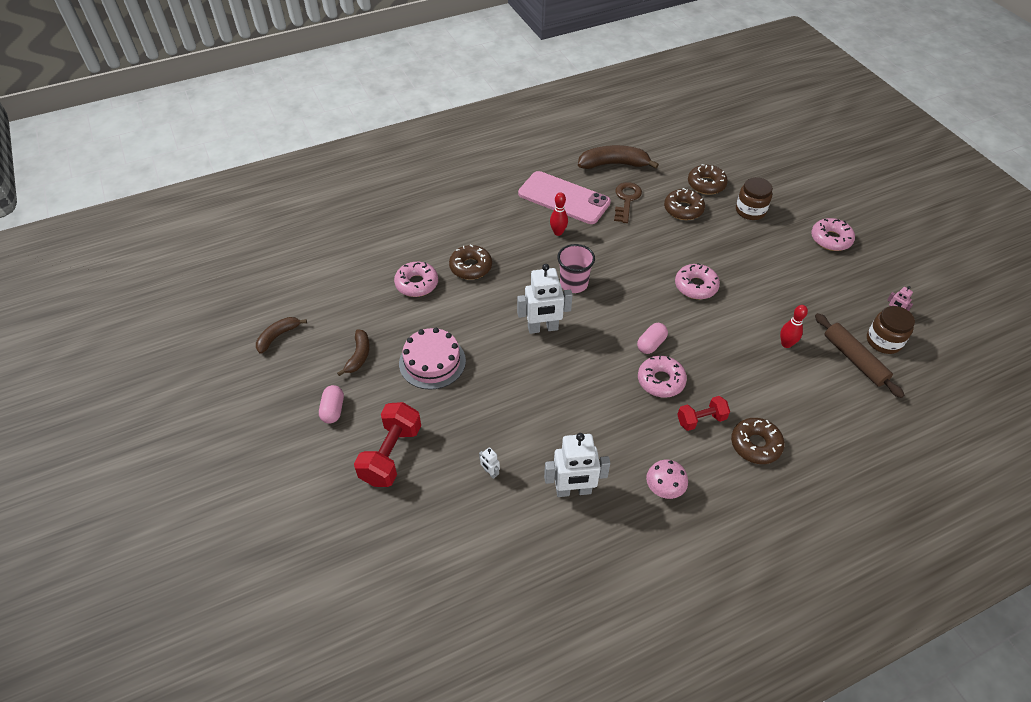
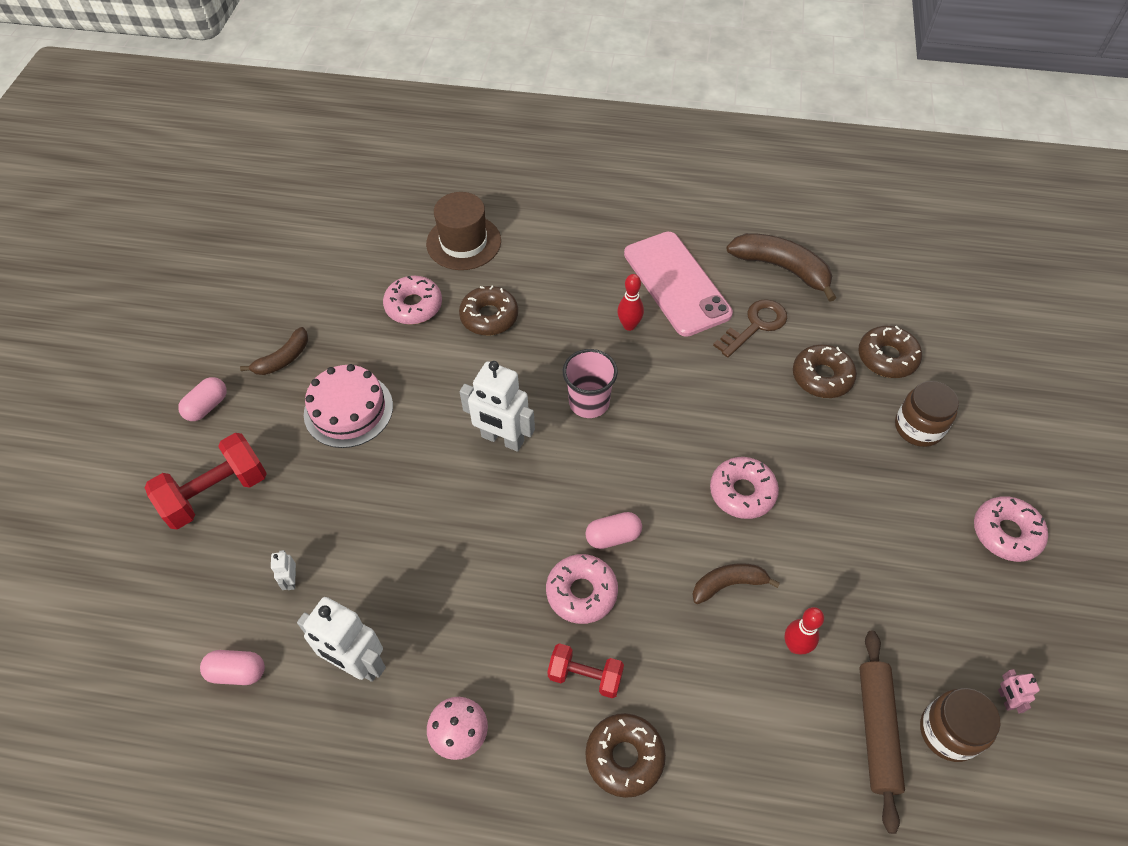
camera: 35 degrees right, 5 degrees up
(278, 336) = (228, 292): brown banana -> brown banana (728, 584)
(414, 233) = (463, 242): none -> brown hat
(506, 540) = (237, 672): none -> pink capsule

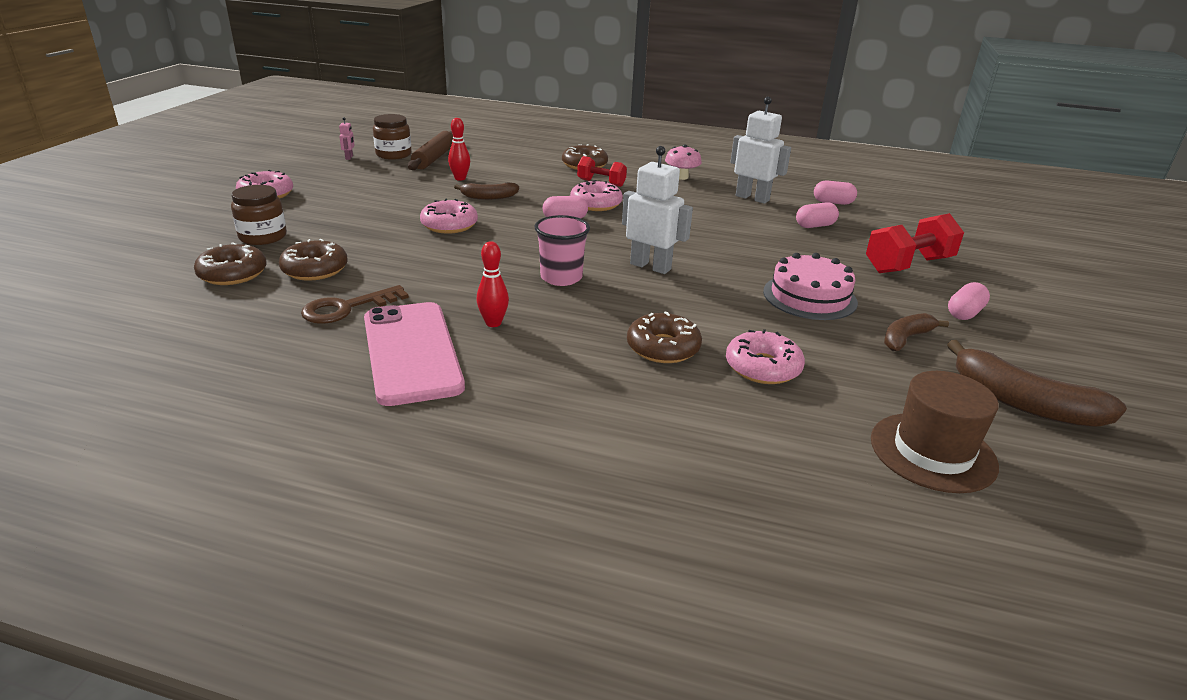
camera: 175 degrees left, 25 degrees down
(291, 580) = (815, 226): white robot -> pink capsule
(463, 242) = (703, 431): brown hat -> brown hat (932, 452)
(782, 268) = (260, 352): brown banana -> brown banana (1023, 403)

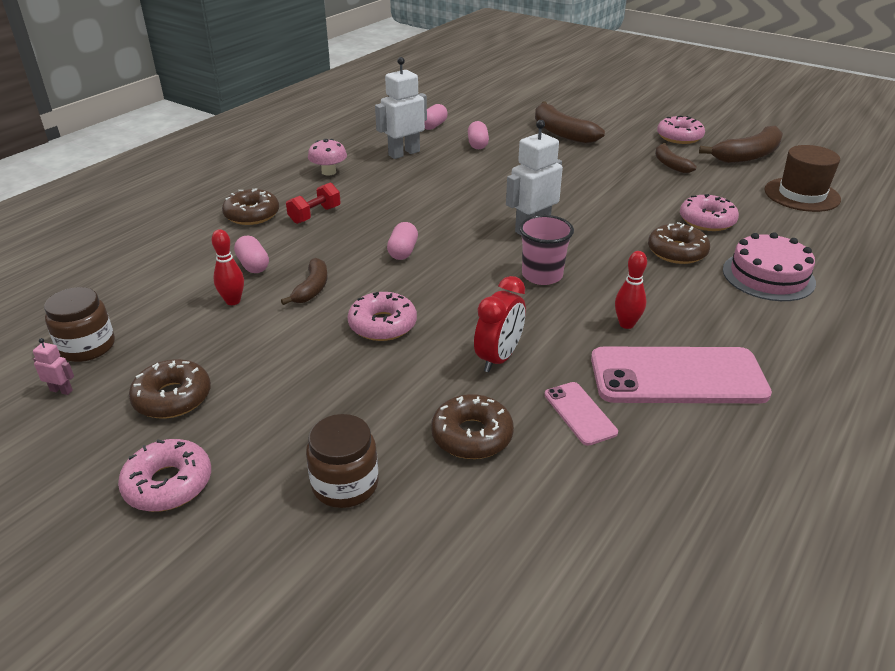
camera: 70 degrees left, 5 degrees up
(233, 274) = (461, 511): brown donut -> brown donut (172, 398)
(347, 308) = (580, 413): brown key -> pink phone
(417, 270) = (499, 358): none -> red clock
(434, 158) = (135, 313): brown rolling pin -> none
(596, 204) = (372, 228): pink donut -> pink donut (679, 137)
(809, 297) = (604, 178): pink cake -> pink cake (768, 276)
(908, 265) = (561, 133): red dumbbell -> brown banana
(964, 313) = (638, 137): pink capsule -> pink capsule (253, 265)

